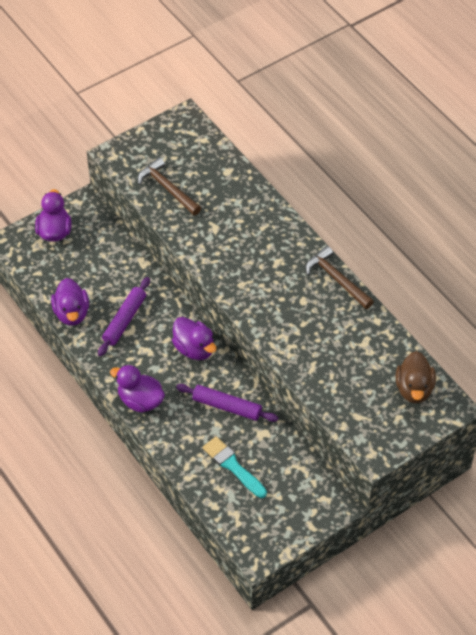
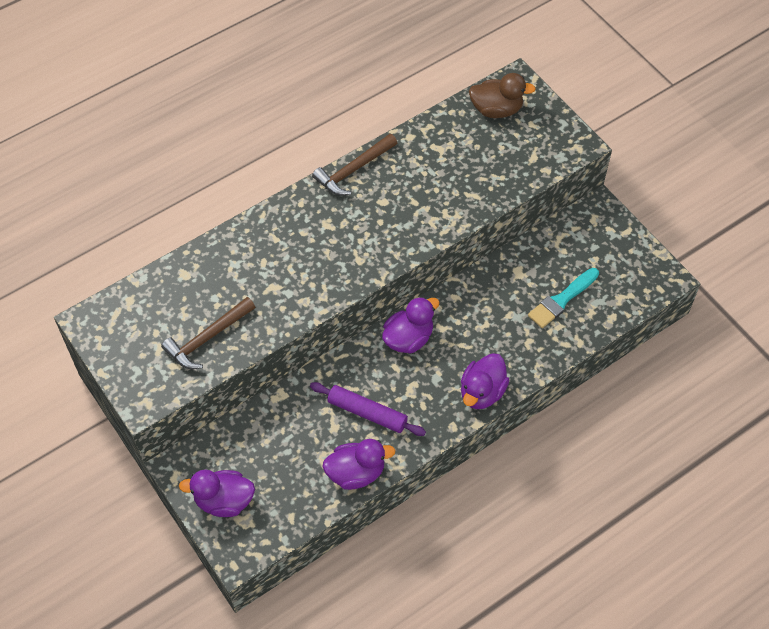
camera: 90 degrees left, 5 degrees up
(227, 406) = (486, 306): purple rolling pin -> none

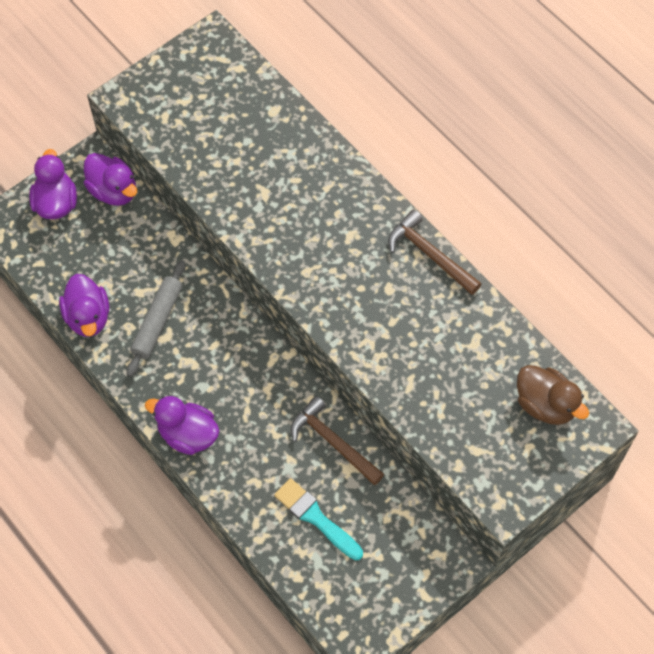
camera: 85 degrees right, 5 degrees up
(207, 338) = (198, 141): brown hammer -> brown hammer (333, 442)
(367, 413) = (157, 321): purple rolling pin -> grey rolling pin
(408, 338) = (251, 355): purple duck -> purple duck (113, 191)
(496, 109) = (545, 404): brown duck -> brown duck turned 45 degrees counterclockwise

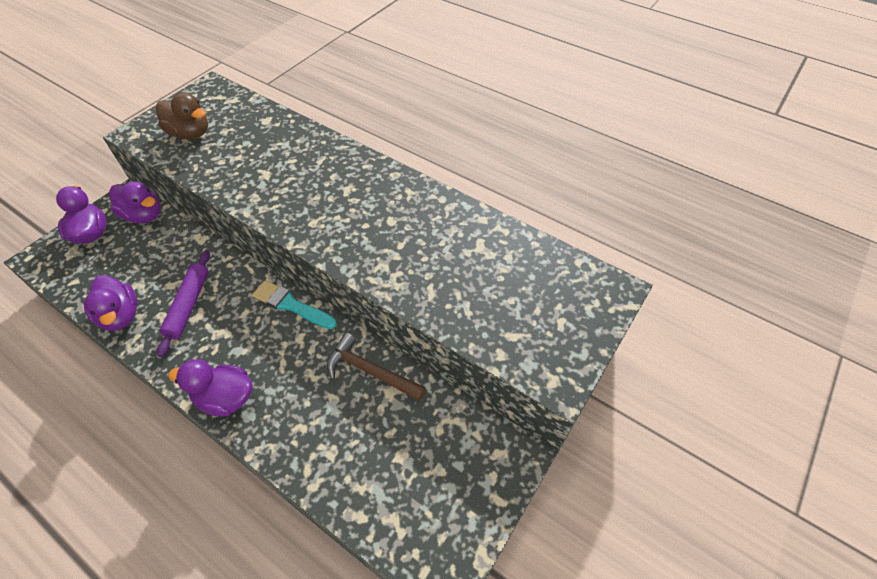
camera: 15 degrees left, 10 degrees down
(157, 321) = (188, 305): grey rolling pin -> purple rolling pin
(316, 518) = (368, 448): turquoise brush -> turquoise brush (291, 305)
(430, 254) = (419, 189): brown hammer -> none
(545, 404) = (561, 281): brown duck -> brown duck (190, 133)

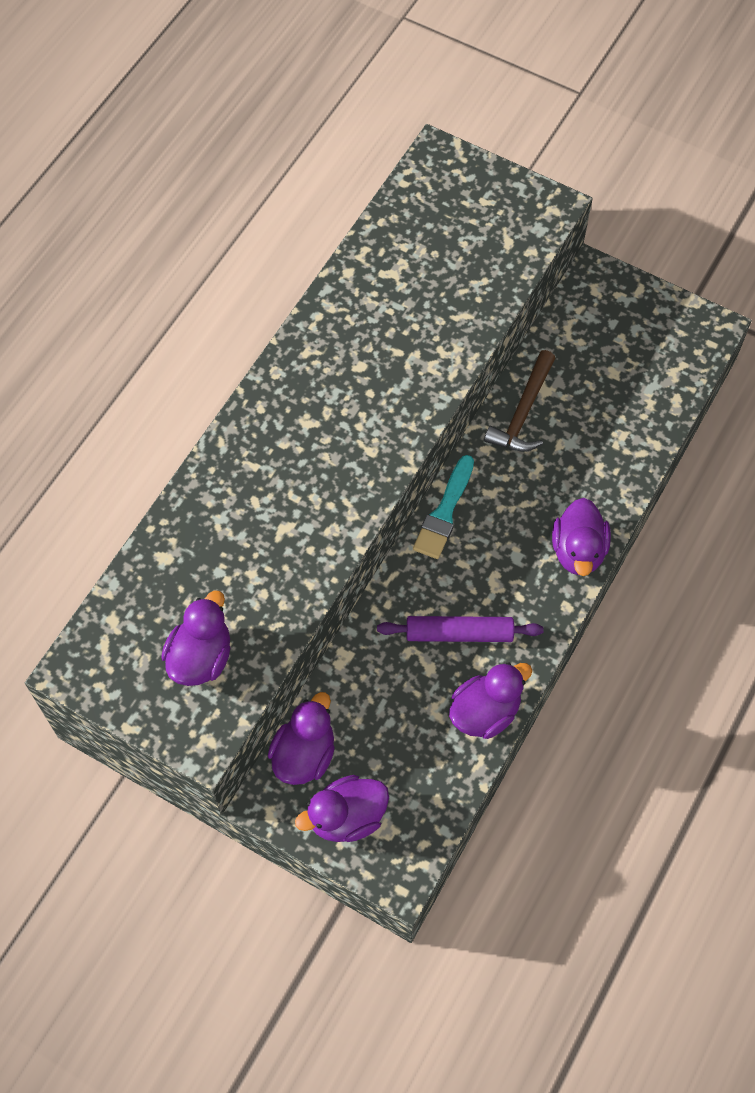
camera: 95 degrees left, 10 degrees up
(190, 133) = (201, 657): brown duck -> purple duck

